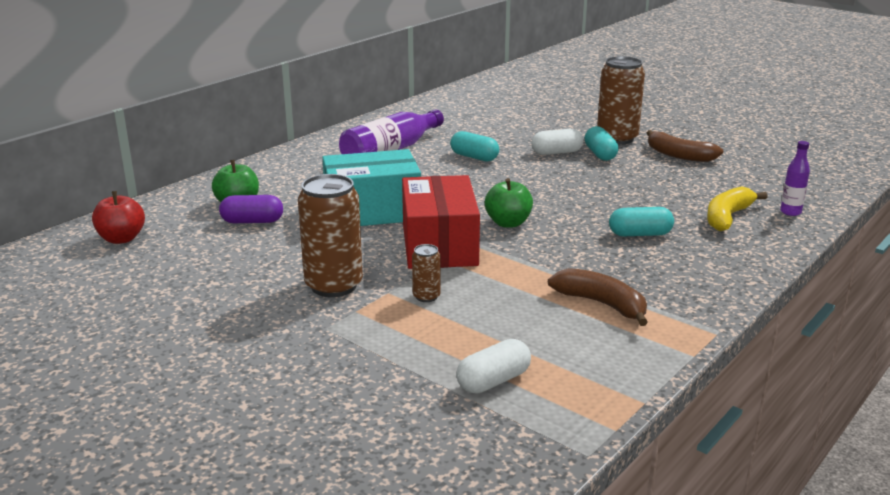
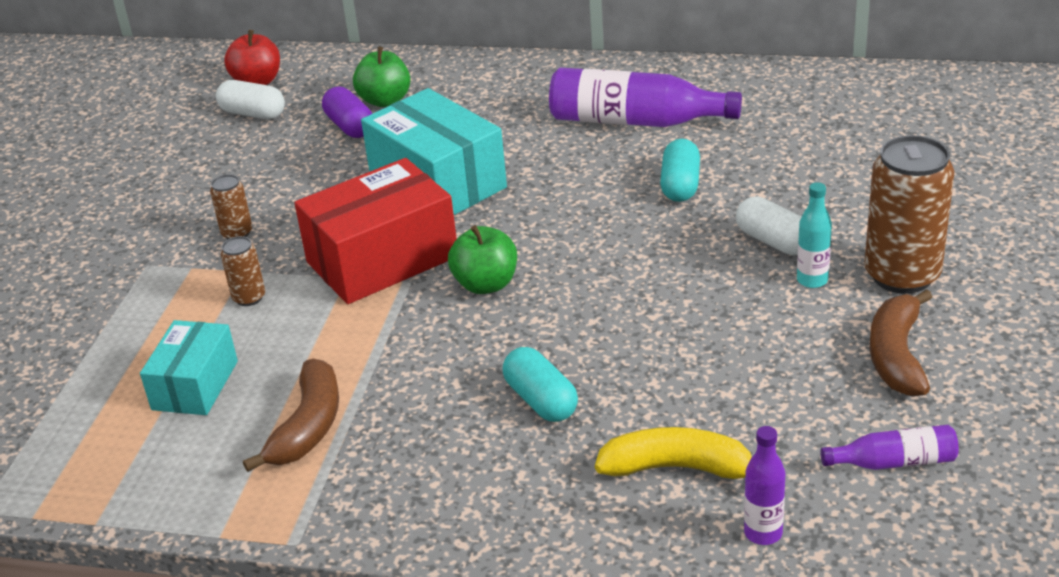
camera: 65 degrees right, 10 degrees up
(334, 285) = (237, 233): brown can -> brown can, size x0.47
(493, 381) = (92, 404): white capsule -> white capsule (253, 113)
(513, 335) = (195, 385): none -> turquoise box
(600, 154) = (812, 280): turquoise capsule -> turquoise bottle
(757, 176) = (894, 462): none -> purple bottle

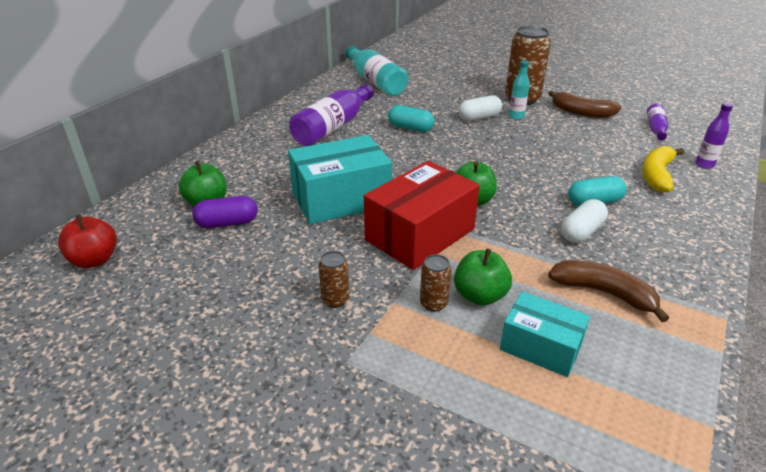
camera: 75 degrees left, 0 degrees up
(253, 113) = (148, 269): white capsule -> white capsule (581, 232)
(272, 328) = (480, 296): none -> green apple
(382, 259) = (420, 234): red box -> red box turned 60 degrees clockwise
(839, 110) = (375, 81): none -> turquoise bottle

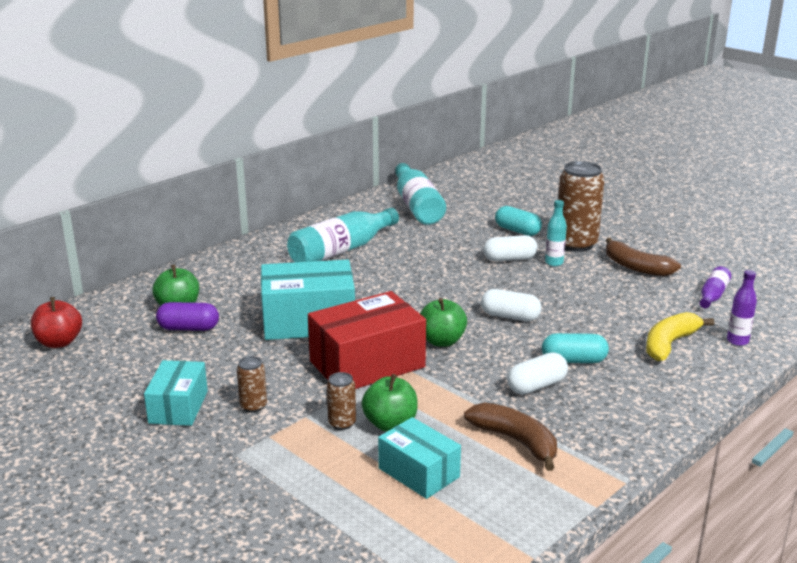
camera: 15 degrees right, 10 degrees down
(257, 315) = (178, 407): none -> turquoise box
(333, 127) = (341, 250): purple bottle -> turquoise bottle
(410, 128) = (424, 261): turquoise capsule -> turquoise capsule (517, 231)
(514, 169) = (510, 316): none -> white capsule

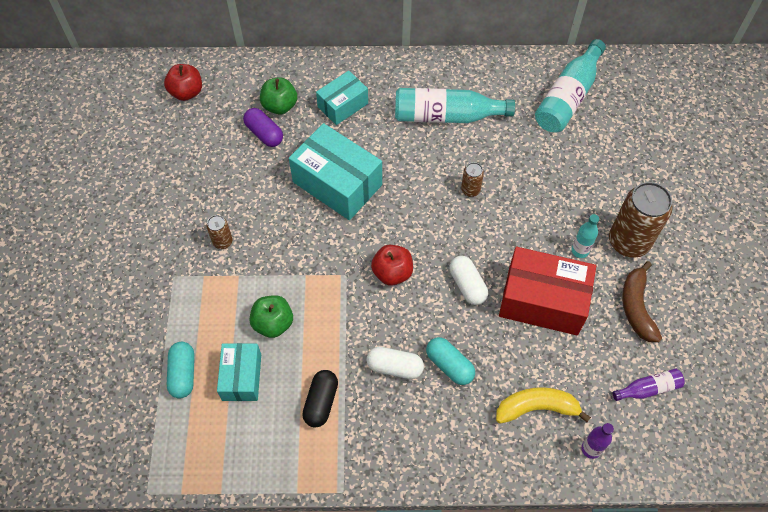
camera: 45 degrees right, 35 degrees up
(178, 407) = (186, 209): turquoise box -> turquoise box (343, 105)
(342, 423) = (250, 299): brown can -> brown can (470, 190)
(367, 364) = (322, 257): red box -> red box (542, 301)
(442, 341) = (392, 273): green apple -> red apple
(509, 259) = (552, 220): white capsule -> none
(516, 441) = (321, 402): brown banana -> black capsule
(517, 231) = (605, 189): turquoise capsule -> turquoise capsule (183, 374)

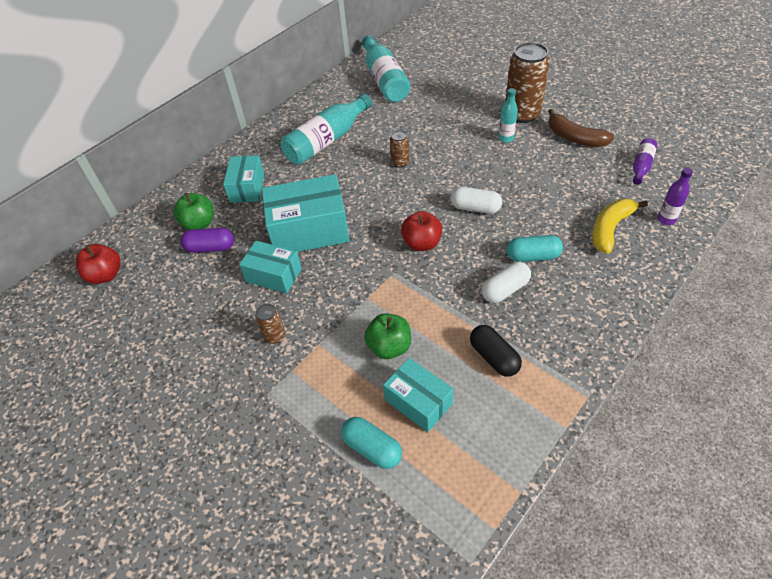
camera: 45 degrees left, 10 degrees down
(274, 196) = (274, 275): none -> turquoise box
(542, 301) = (526, 177): red box -> none

